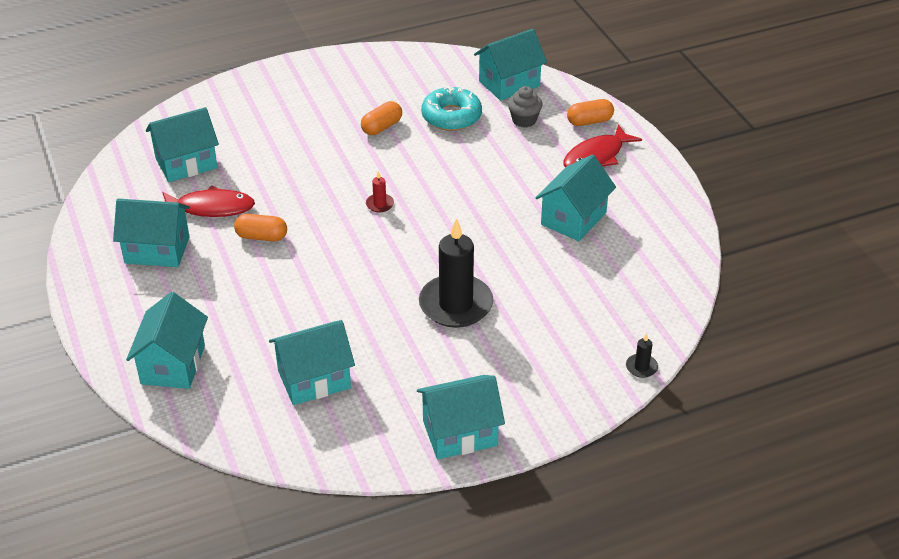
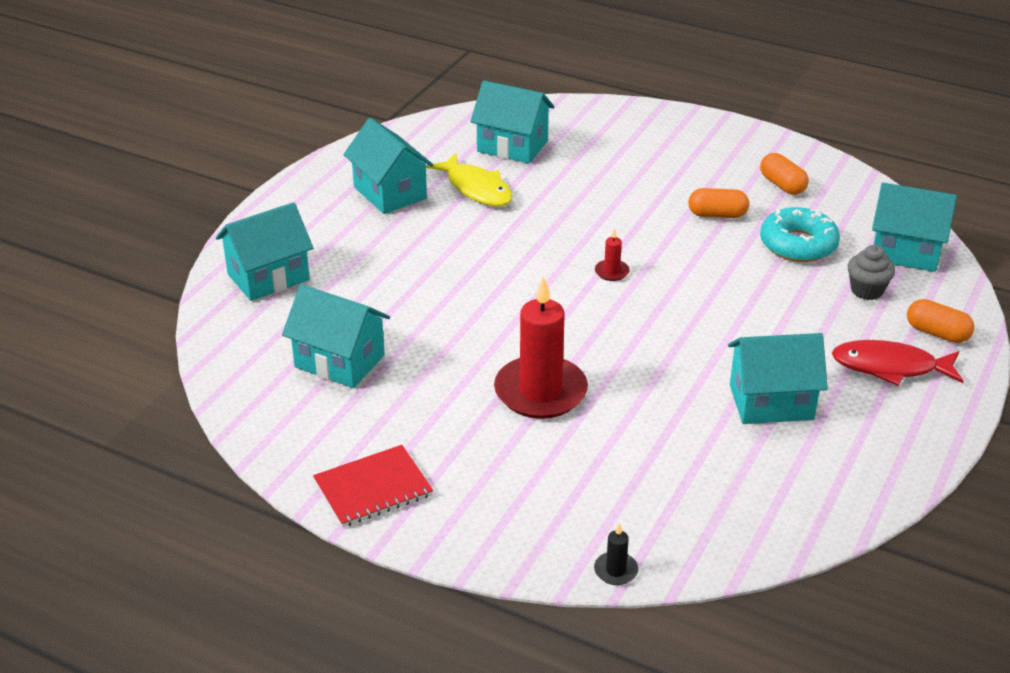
camera: 50 degrees right, 5 degrees down
(211, 208) = (476, 189): red fish -> yellow fish
(261, 237) = (478, 233): orange capsule -> orange capsule (782, 185)
(456, 304) = (540, 392): black candle -> red candle
(460, 433) = (373, 488): turquoise house -> red notebook

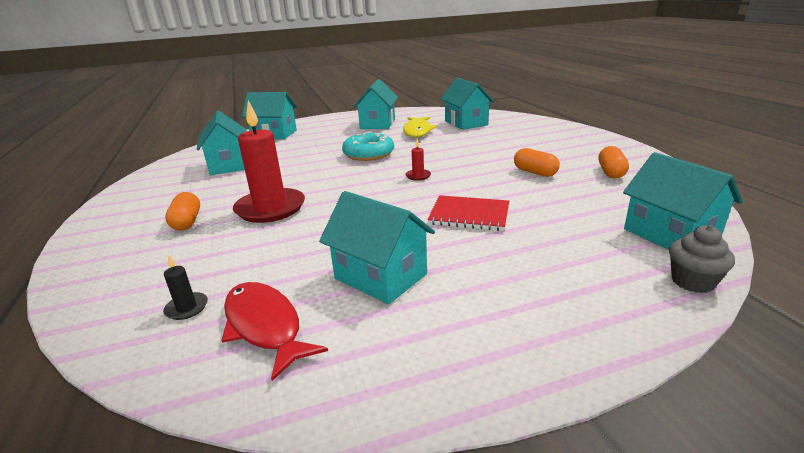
camera: 45 degrees right, 10 degrees down
(373, 488) = (120, 212): red notebook -> red notebook (469, 215)
(615, 570) = (82, 317): black candle -> black candle (187, 308)
(798, 244) = (571, 202): turquoise donut -> turquoise donut (368, 154)
(867, 290) = (589, 244): grey cupcake -> grey cupcake (692, 281)
(890, 367) = (524, 302): red fish -> red fish (265, 326)
(937, 333) = (618, 300): orange capsule -> orange capsule (187, 222)

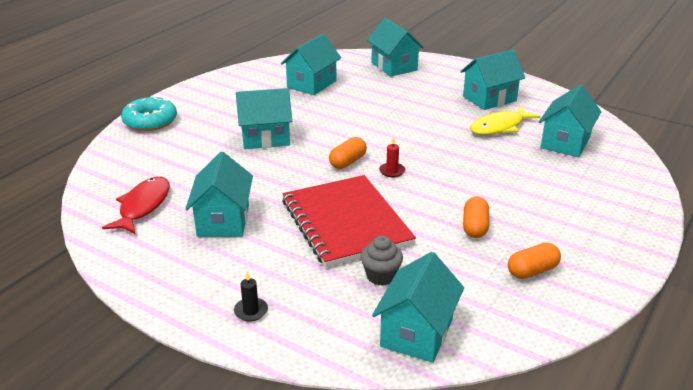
camera: 50 degrees right, 5 degrees up
(187, 222) = (217, 120): orange capsule -> orange capsule (348, 162)
(187, 308) = (137, 174): black candle -> black candle (251, 311)
(270, 208) = (265, 138): red candle -> turquoise house
(368, 154) = (409, 129): turquoise donut -> turquoise donut (150, 121)
(469, 215) = (345, 222): red notebook -> red notebook, size x1.78
(692, 281) = (342, 356): grey cupcake -> grey cupcake (381, 276)

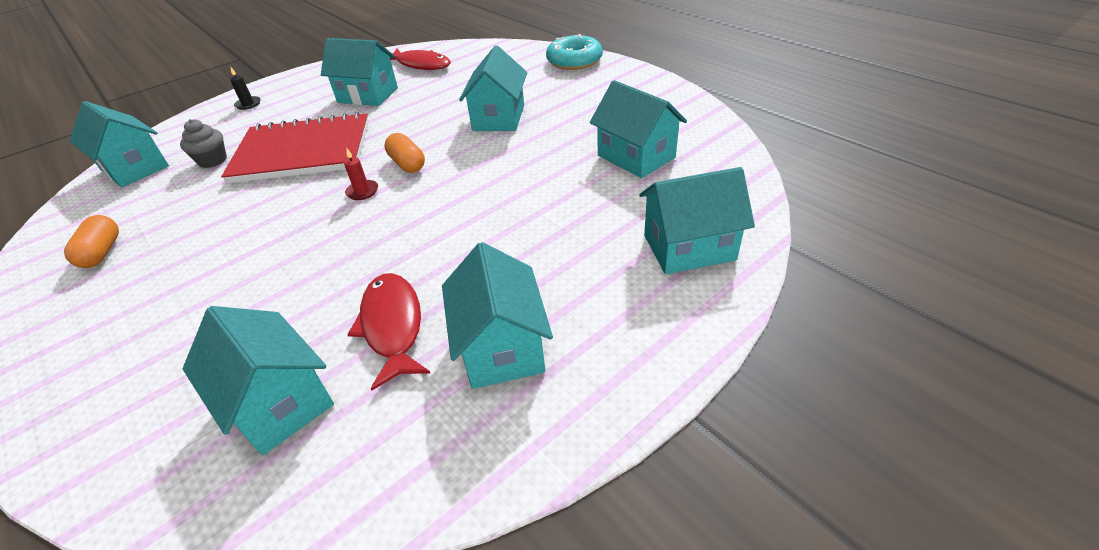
camera: 110 degrees right, 10 degrees up
(475, 227) = (206, 230): orange capsule -> none
(500, 127) = (392, 326): yellow fish -> red fish

